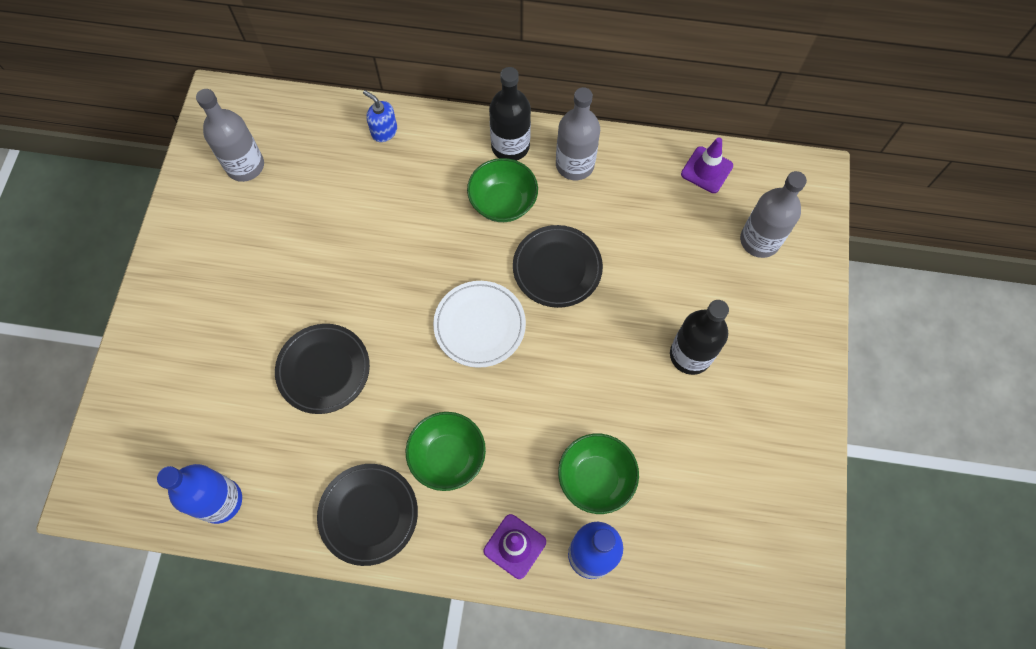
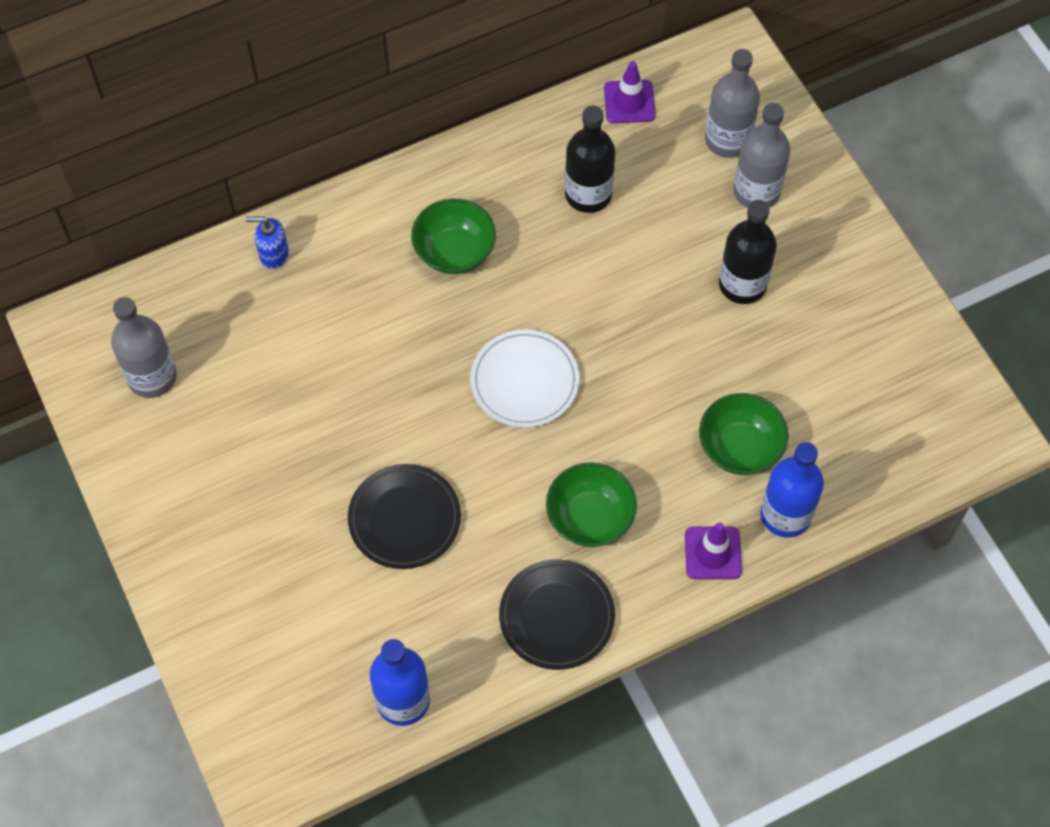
camera: 35 degrees left, 5 degrees down
(510, 146) = (418, 192): black bottle -> black bottle (588, 194)
(557, 268) = (557, 282): black plate -> none
(575, 165) = (497, 172): grey bottle -> grey bottle (756, 192)

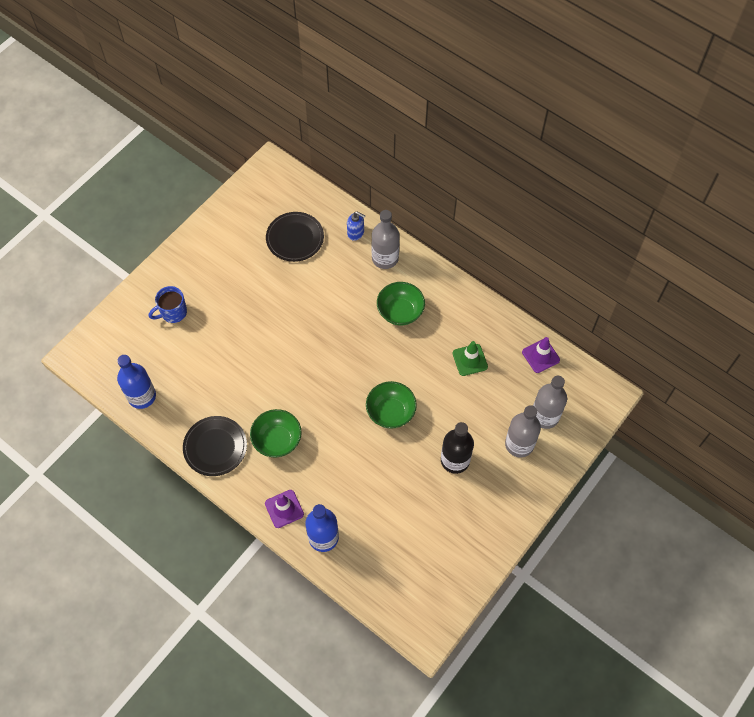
camera: 65 degrees right, 0 degrees up
(152, 377) = (263, 214): grey bottle -> grey bottle (385, 258)
(266, 592) = (173, 312): none -> blue mug
(273, 254) = (356, 233): blue soap dispenser -> blue soap dispenser turned 135 degrees clockwise
(404, 519) = (238, 355): black plate -> black plate (295, 238)
(524, 381) = (341, 376): white plate -> none
(588, 194) = (470, 360): black bottle -> green traffic cone
(740, 448) = (353, 498): green bowl -> green bowl (390, 412)

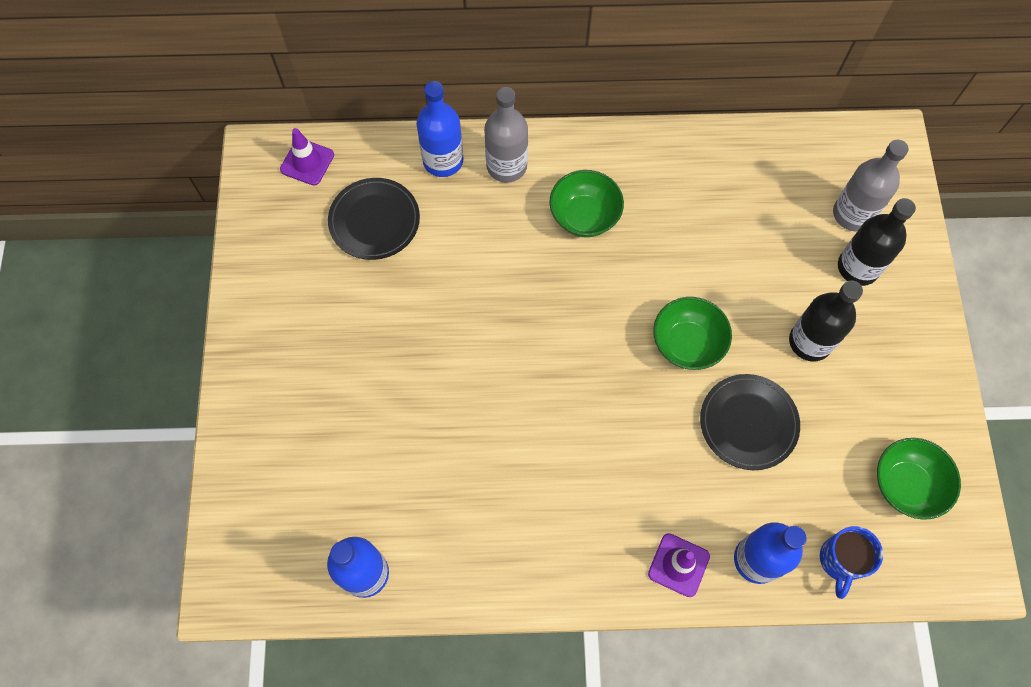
camera: 40 degrees left, 5 degrees up
(173, 312) = (304, 431): blue mug -> blue mug (840, 560)
(215, 447) = (522, 560): black plate -> black plate (748, 423)
(277, 440) = (589, 487): green bowl -> green bowl (906, 485)
(356, 233) = (443, 161): blue soap dispenser -> blue bottle
(470, 360) = (714, 213): green traffic cone -> none
(519, 444) = (858, 267): grey bottle -> black bottle
(540, 356) = (784, 150): purple traffic cone -> purple traffic cone (307, 162)

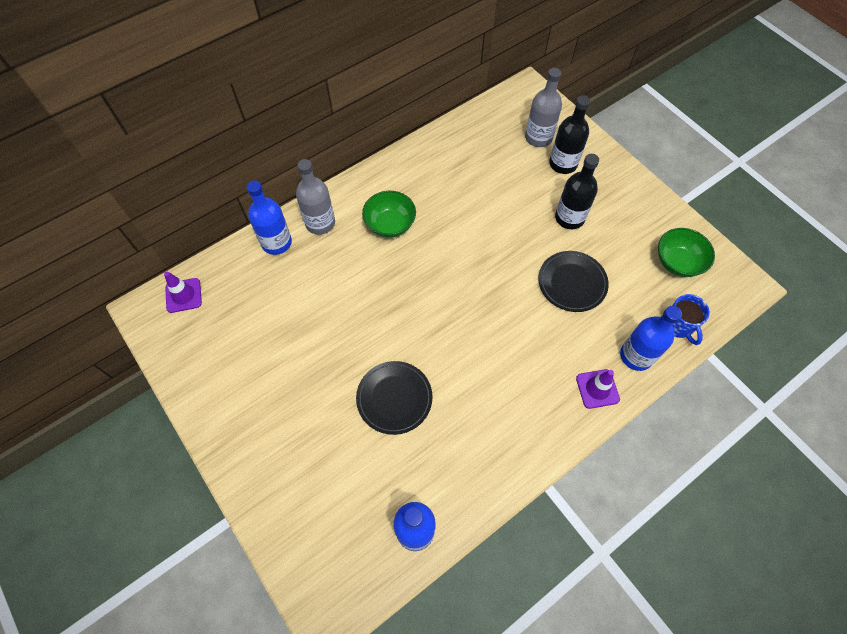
camera: 35 degrees left, 5 degrees down
(374, 221) = (257, 305): black plate -> black plate (394, 398)
(687, 343) = (504, 260): green bowl -> none

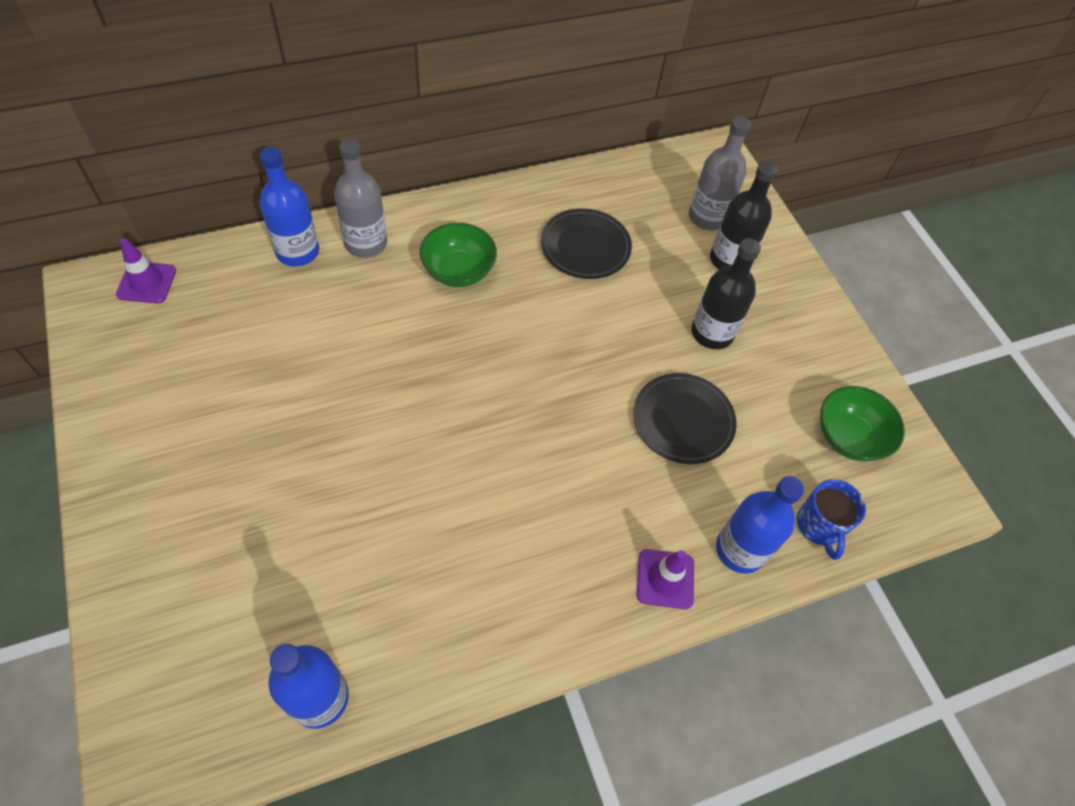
camera: 10 degrees right, 5 degrees down
(394, 398) = (368, 502): black plate -> black plate (585, 247)

